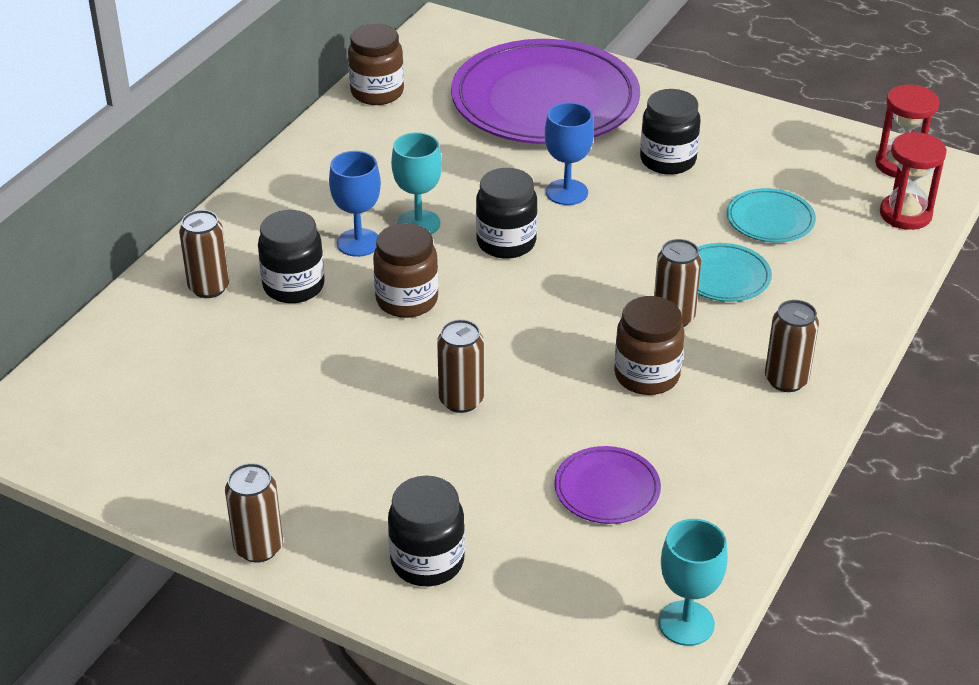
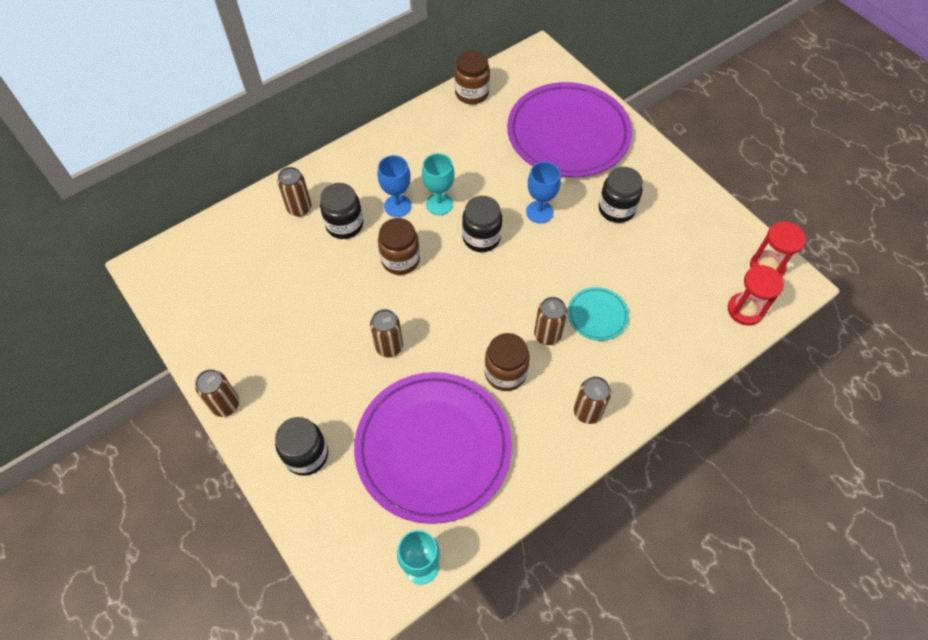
camera: 25 degrees right, 20 degrees up
(607, 489) = (433, 448): purple plate -> purple plate, size x2.33
(770, 220) = (653, 281): turquoise plate -> none

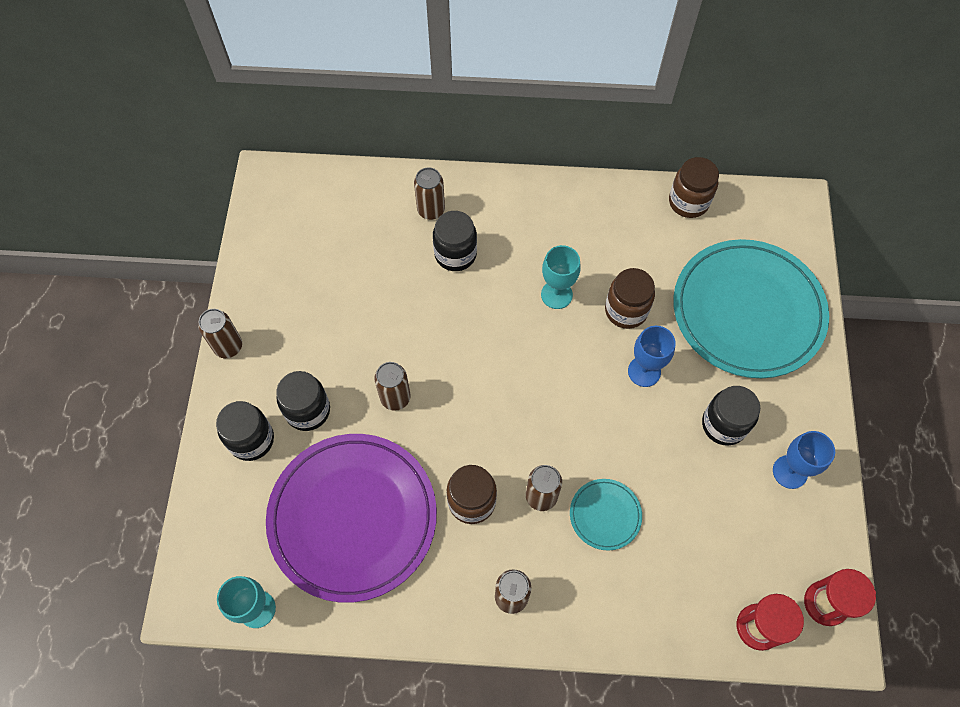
camera: 40 degrees right, 5 degrees up
(397, 206) = (517, 269): blue goblet -> blue goblet (790, 472)
(400, 260) = (474, 324): brown jar -> brown jar (626, 310)
(481, 238) = (565, 356): black jar -> black jar (308, 410)
(568, 134) = (747, 311): purple plate -> turquoise plate

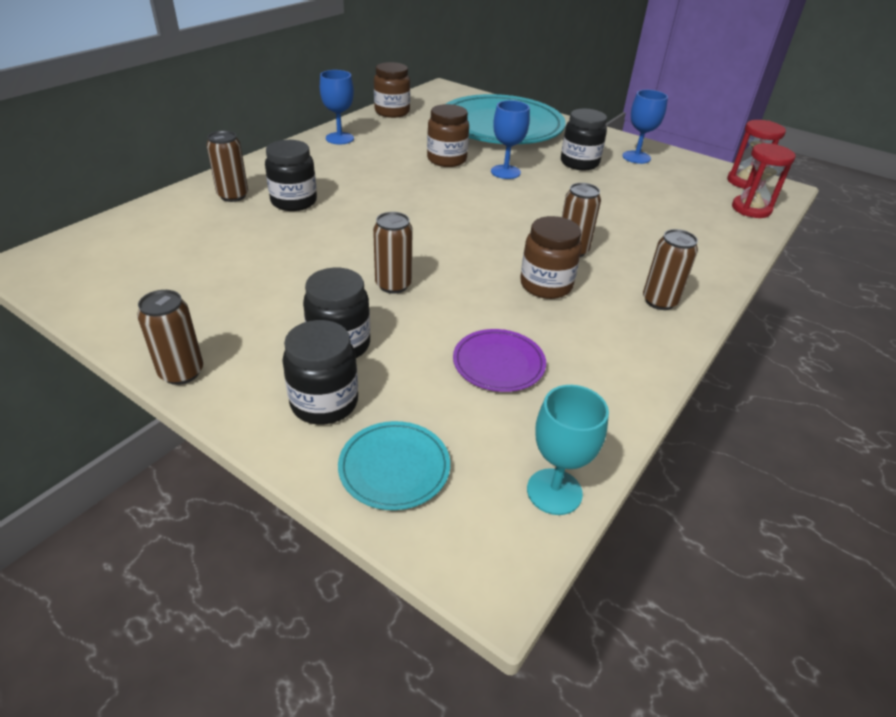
camera: 60 degrees left, 25 degrees down
(353, 517) = (498, 363): purple plate -> purple plate, size x0.43
(556, 294) = (396, 177): turquoise goblet -> none
(591, 203) = (339, 138): none -> blue goblet
(605, 515) = (614, 230): turquoise plate -> turquoise plate (394, 468)

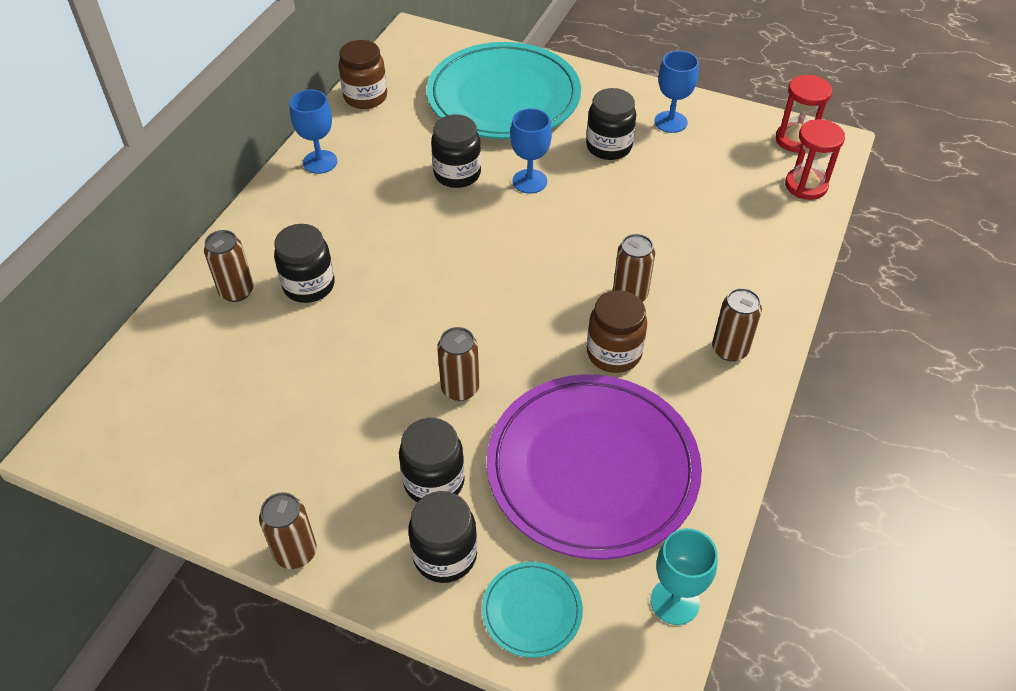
camera: 10 degrees left, 10 degrees up
(446, 159) = (457, 174): brown jar -> black jar
(498, 363) = (592, 469): purple plate -> purple plate, size x2.33

